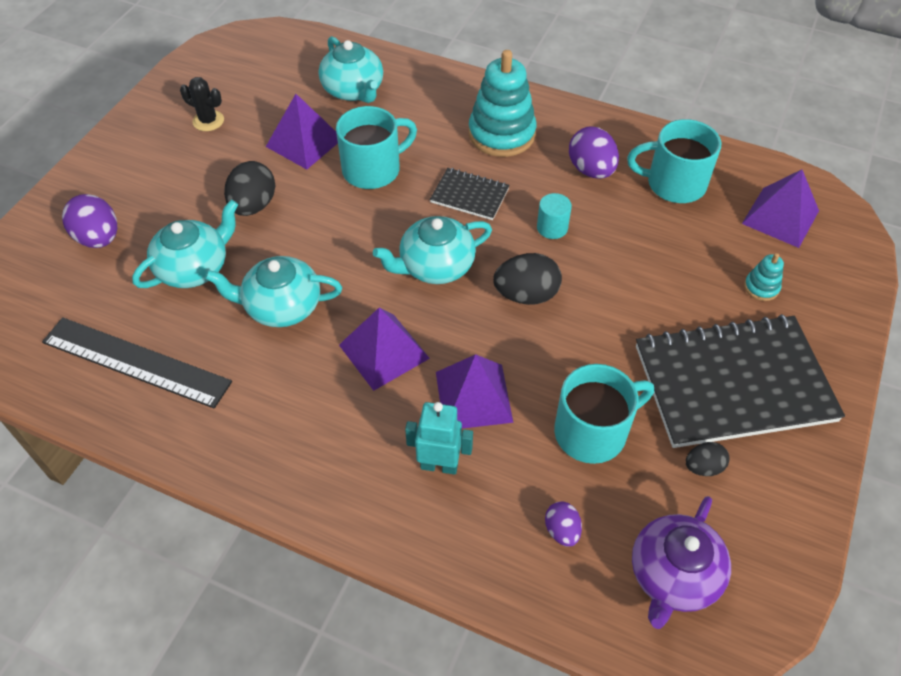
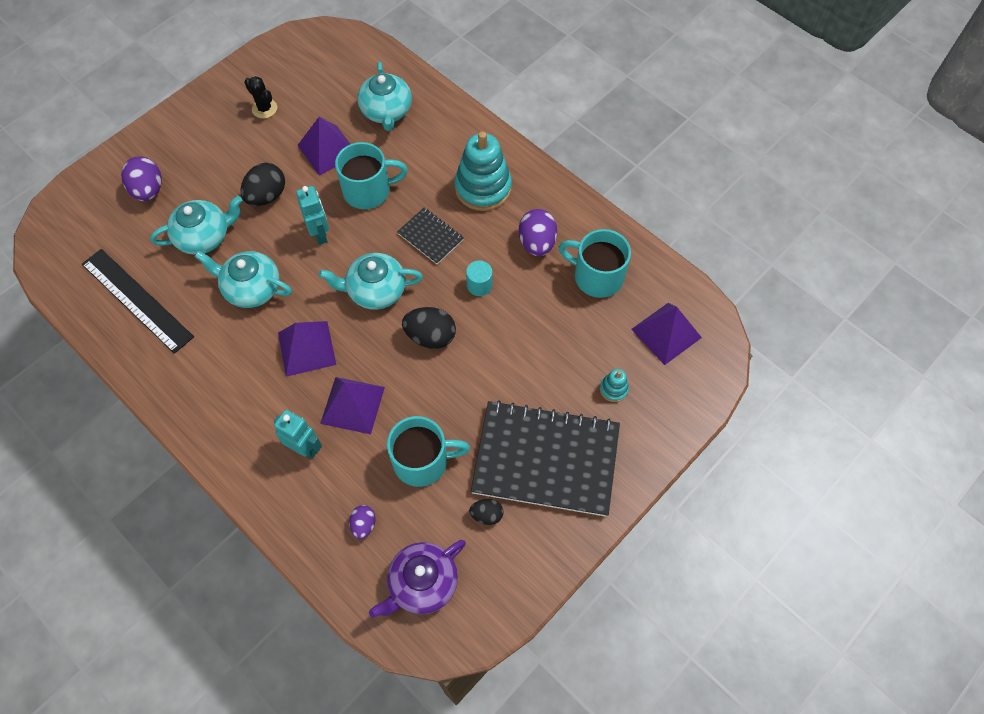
camera: 20 degrees right, 10 degrees up
(338, 227) = (320, 234): none -> turquoise robot

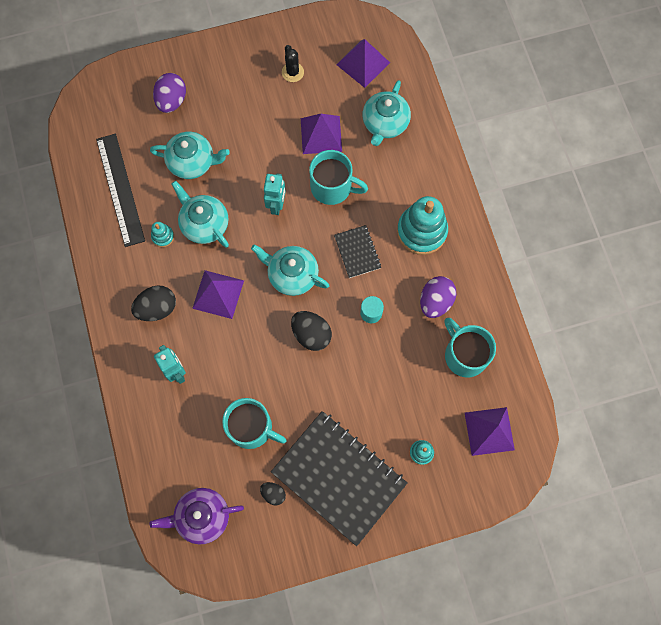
camera: 30 degrees right, 10 degrees up
(212, 322) = (163, 236): none -> turquoise stacking toy
(267, 196) = (255, 151): black egg -> black egg (157, 308)
(353, 405) = (226, 357): purple pyramid -> purple pyramid (363, 63)
(364, 525) = (186, 451): purple egg -> none

